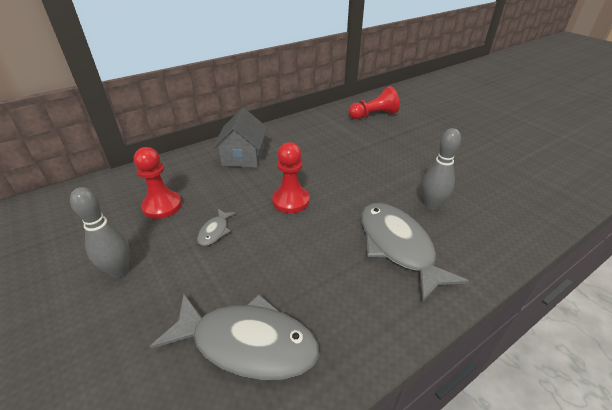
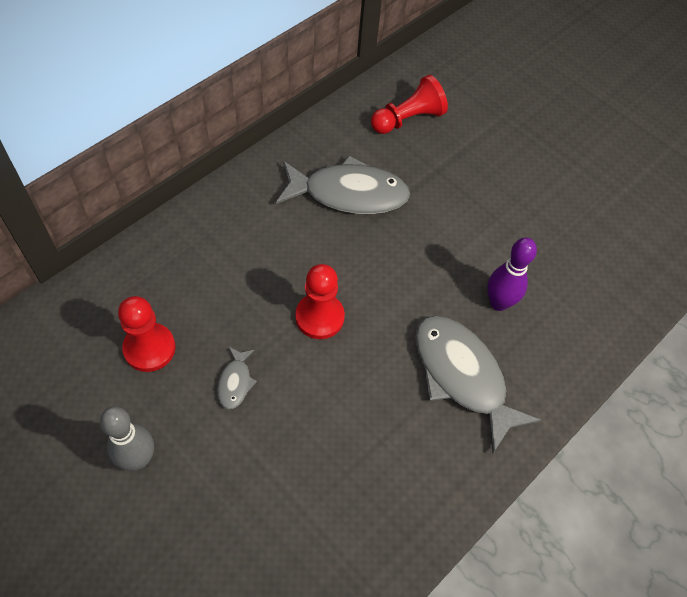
camera: 15 degrees left, 20 degrees up
(243, 156) = (232, 236): grey house -> none
(247, 343) = (317, 527): grey fish -> grey fish (348, 193)
(431, 205) = (498, 303): grey bowling pin -> purple bowling pin

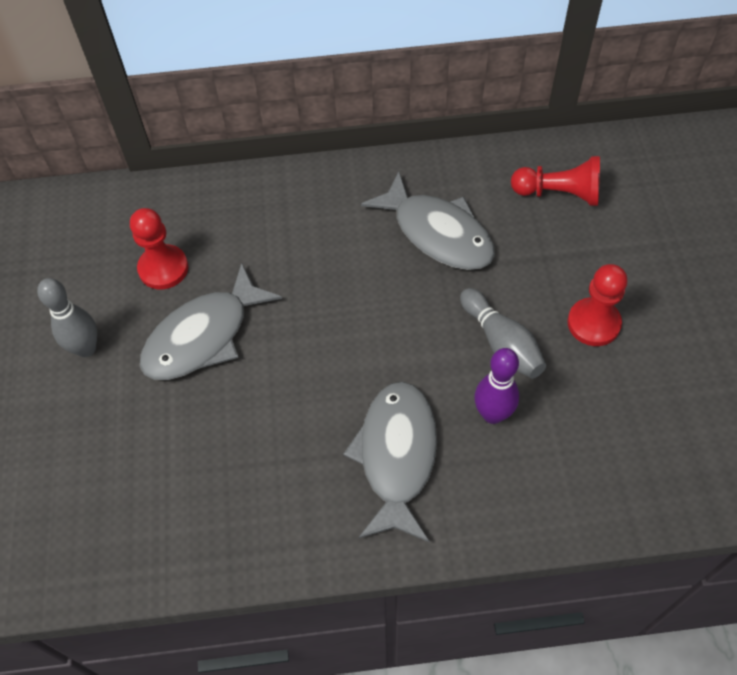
camera: 45 degrees right, 0 degrees up
(235, 382) = (203, 336): grey fish -> grey fish, size x2.26
(319, 317) = (316, 326): red pawn -> red pawn (593, 323)
(461, 248) = (501, 343): none -> grey bowling pin

